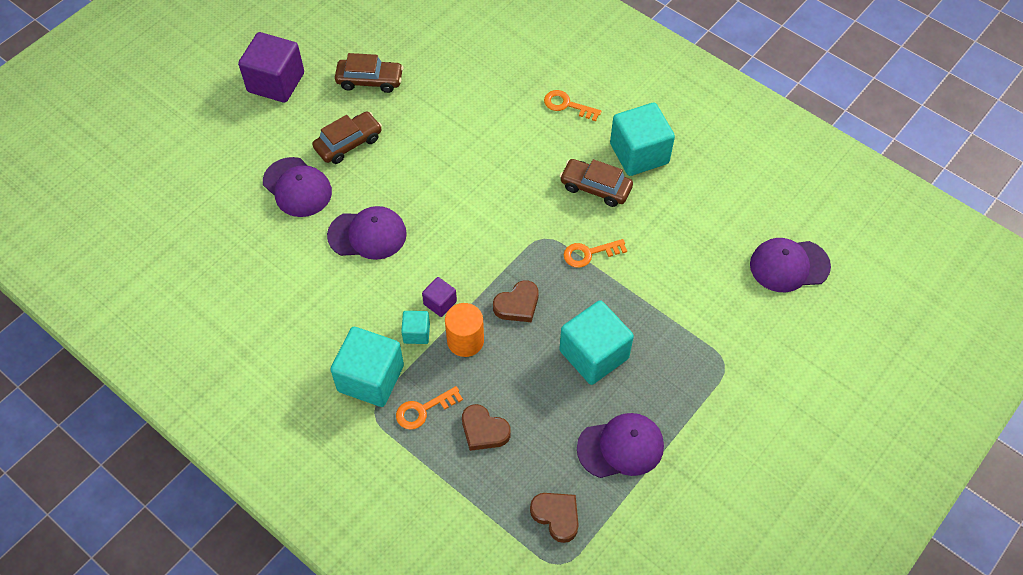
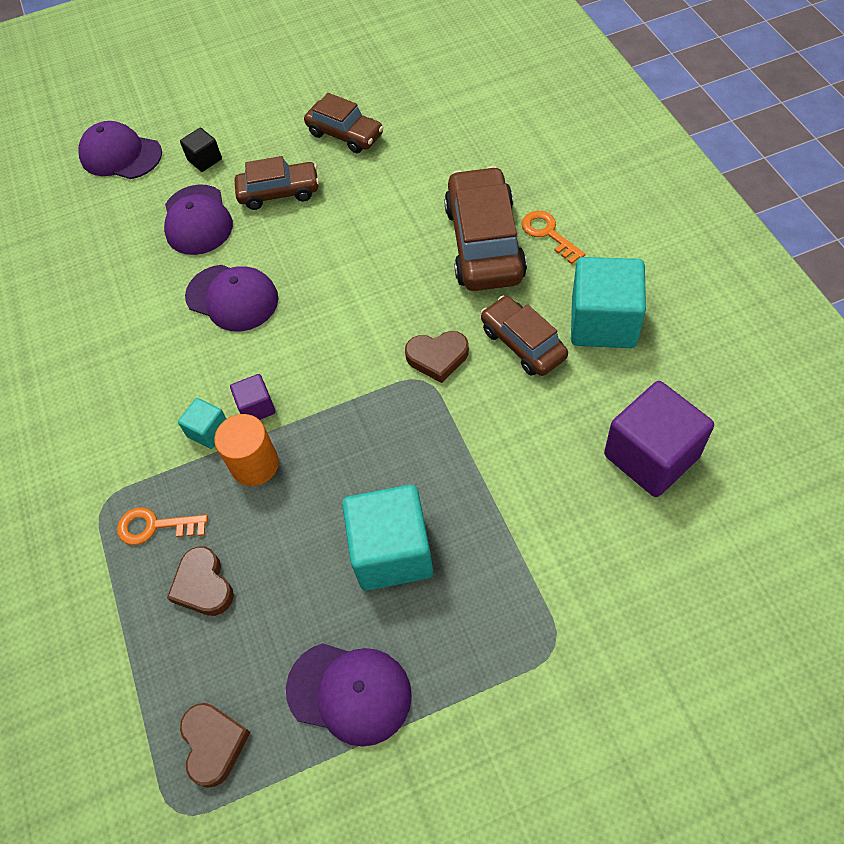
camera: 35 degrees right, 0 degrees up
(268, 138) = (205, 160): none -> black cube
(276, 82) = (251, 106): purple cube -> purple cube (651, 456)
(370, 378) = (126, 462): turquoise cube -> none
(517, 305) = (341, 448): brown heart -> brown heart (437, 357)
(527, 127) = (484, 243): none -> brown car
(589, 253) = (465, 421): orange key -> none
(789, 265) = (725, 550): purple cap -> purple cap (120, 155)

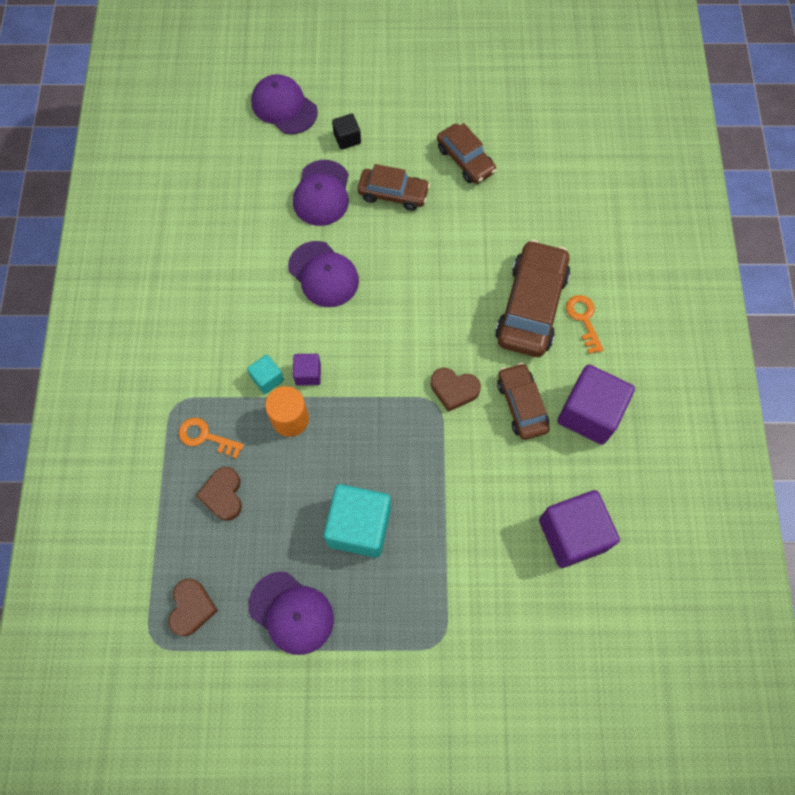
camera: 15 degrees right, 10 degrees up
(603, 322) = (589, 413): turquoise cube -> purple cube

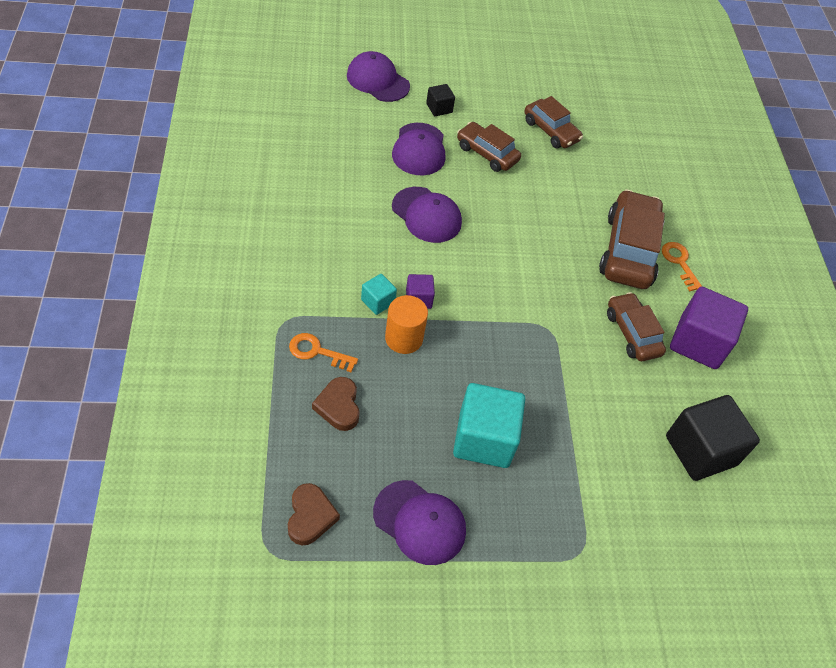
camera: 10 degrees left, 15 degrees down
(393, 194) = (487, 153): brown car -> brown car turned 150 degrees counterclockwise
(454, 390) = (565, 317): brown heart -> none
(572, 534) = (700, 451): purple cube -> black cube

